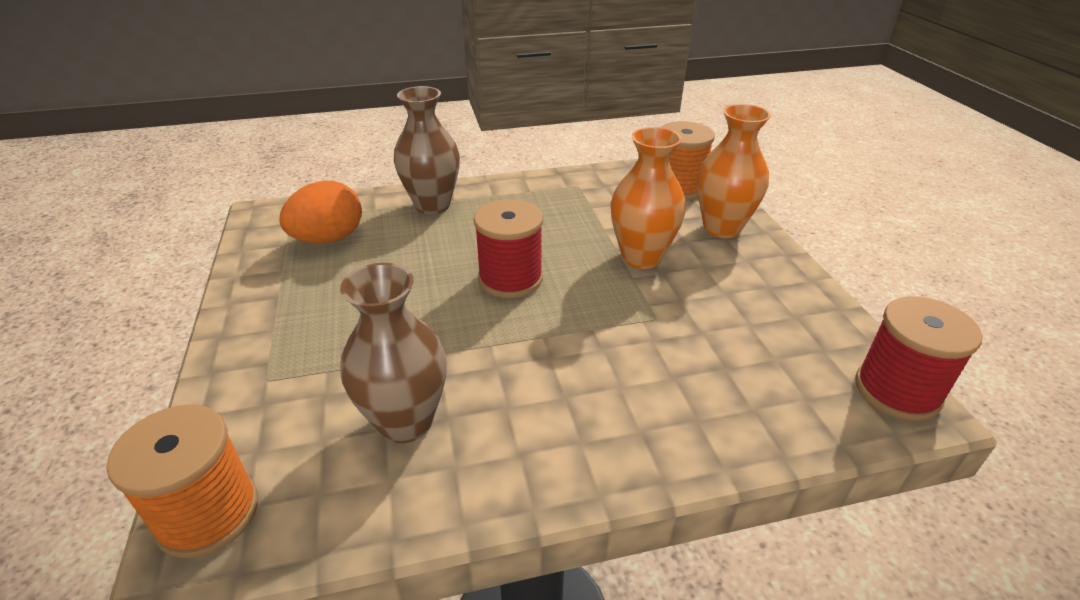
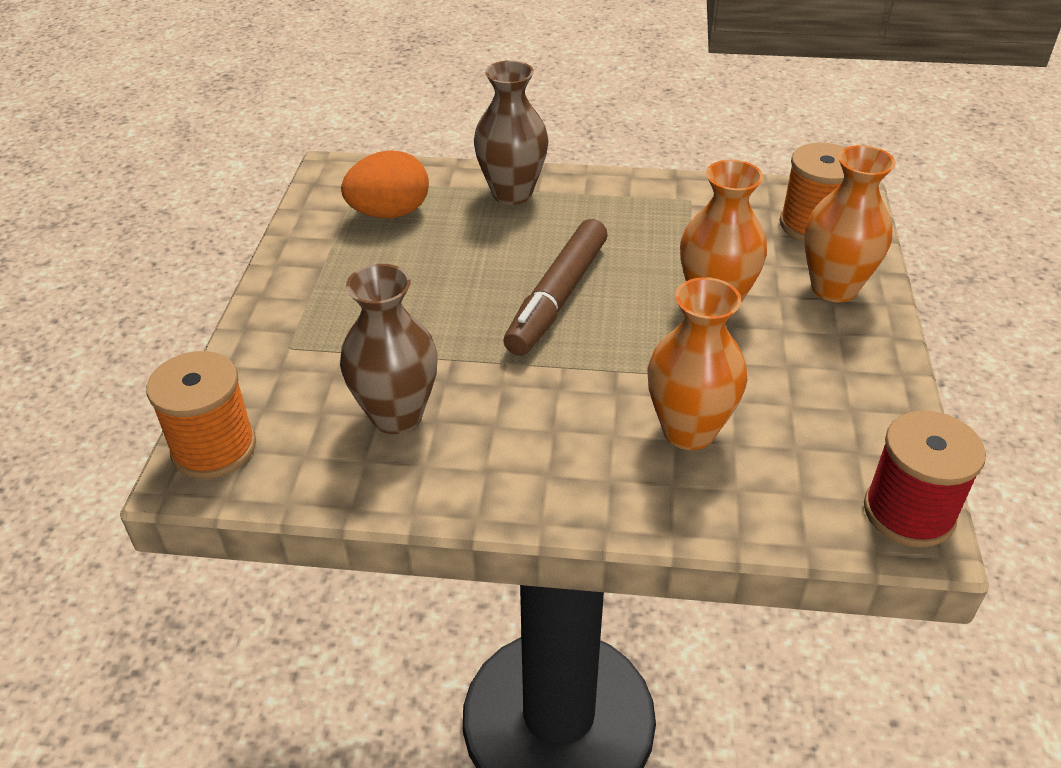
camera: 20 degrees right, 5 degrees up
(510, 279) = (557, 297): red spool -> brown marker
(682, 366) = (688, 431): none -> orange vase

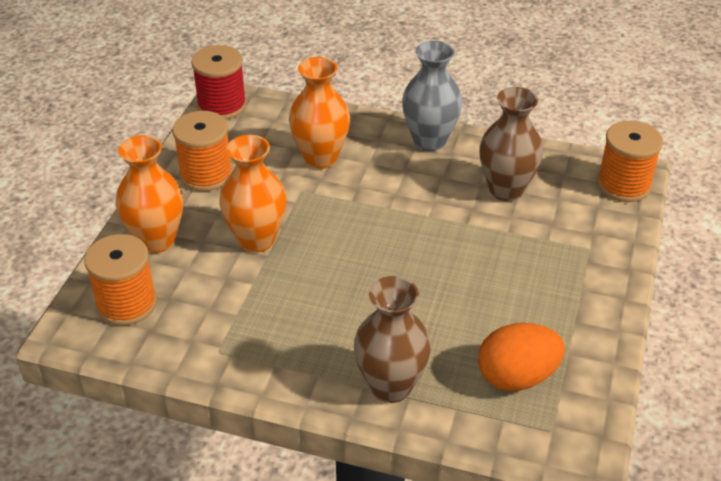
camera: 170 degrees left, 0 degrees up
(525, 488) = (429, 141): none -> grey vase
(557, 297) = (377, 262): brown marker -> none
(839, 380) = (206, 174): none -> orange spool

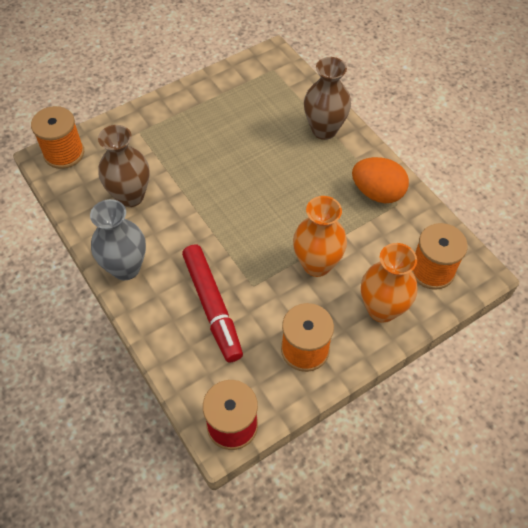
camera: 140 degrees left, 15 degrees up
(320, 158) = (212, 306): orange vase -> red marker
(517, 377) = (260, 97): orange egg -> orange egg (377, 193)

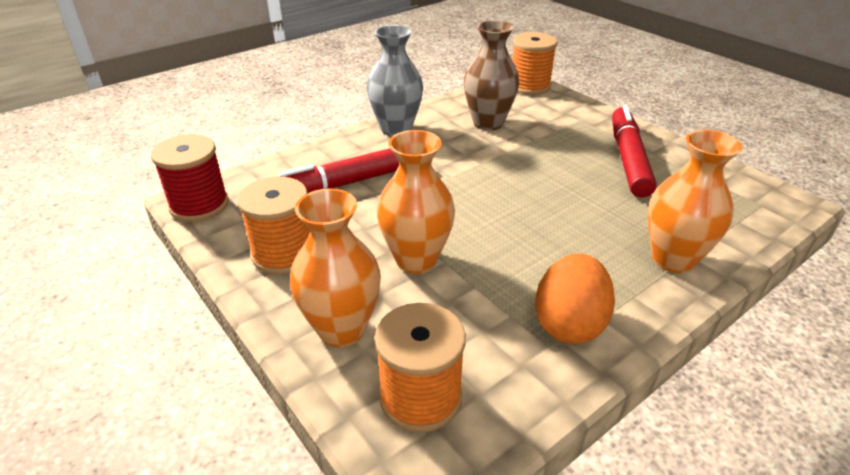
camera: 85 degrees right, 20 degrees down
(207, 118) = (628, 159): none -> red marker
(324, 130) = (672, 259): brown vase -> orange vase

